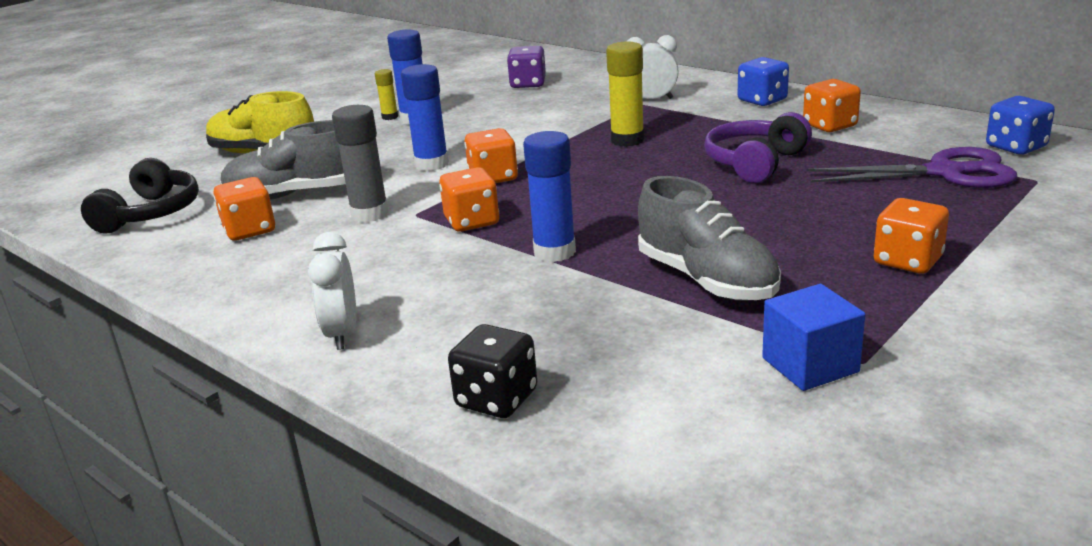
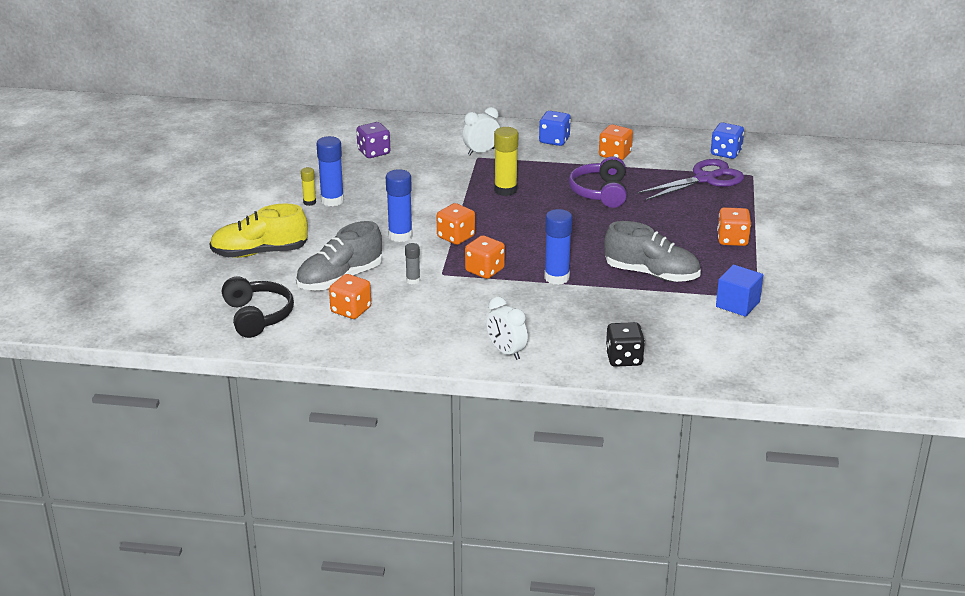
camera: 35 degrees left, 5 degrees up
(369, 214) = (413, 280): grey glue stick -> grey glue stick, size x0.55

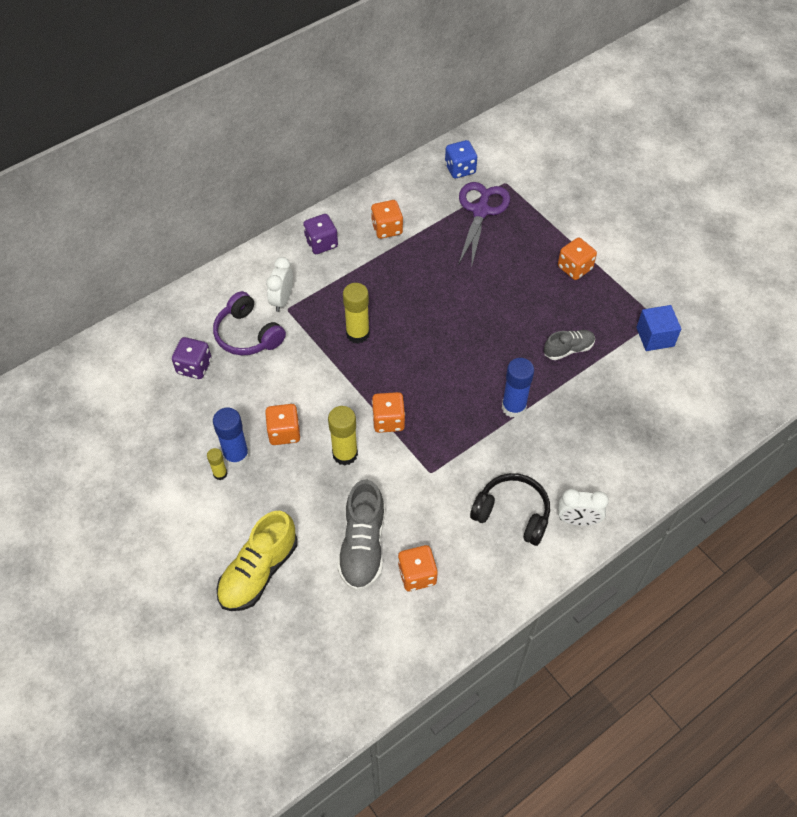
camera: 45 degrees left, 25 degrees up
(257, 316) = (356, 649): black headphones -> black headphones (512, 514)
(400, 235) = (345, 454): blue glue stick -> yellow glue stick
(413, 280) = (419, 499): grey glue stick -> none
(484, 270) = (456, 442): orange dice -> orange dice (284, 432)
(554, 140) = (321, 243): blue dice -> purple dice
(600, 192) = (429, 282): purple headphones -> purple headphones (248, 334)
(624, 358) = (655, 457): black dice -> none
(651, 274) = (568, 349): grey shoe -> grey shoe, size x0.60

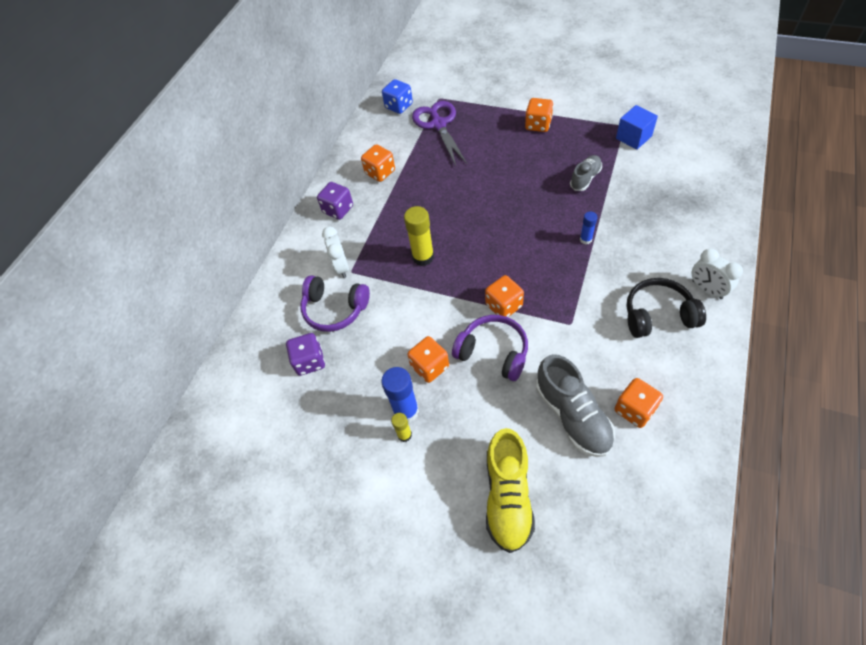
camera: 25 degrees left, 0 degrees up
(345, 454) = (493, 352): yellow glue stick -> purple headphones
(513, 407) = (585, 239): blue glue stick -> blue glue stick, size x0.55
(577, 520) = (707, 289): white clock -> white clock turned 75 degrees clockwise

